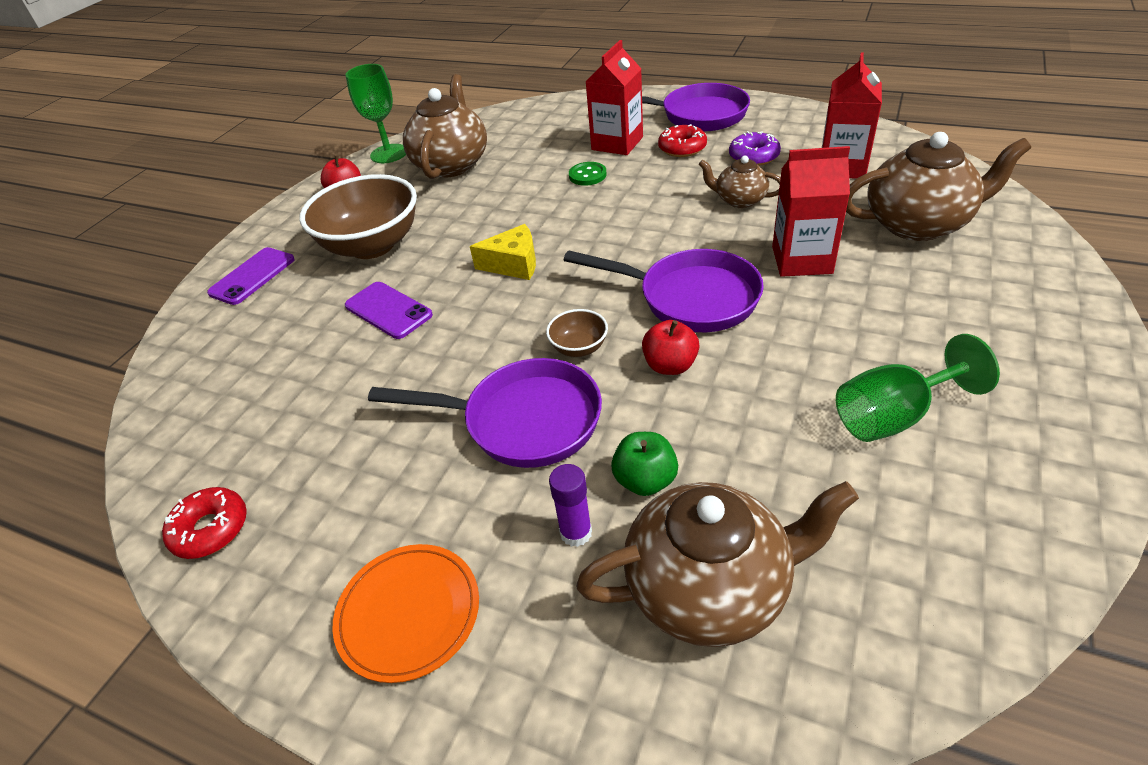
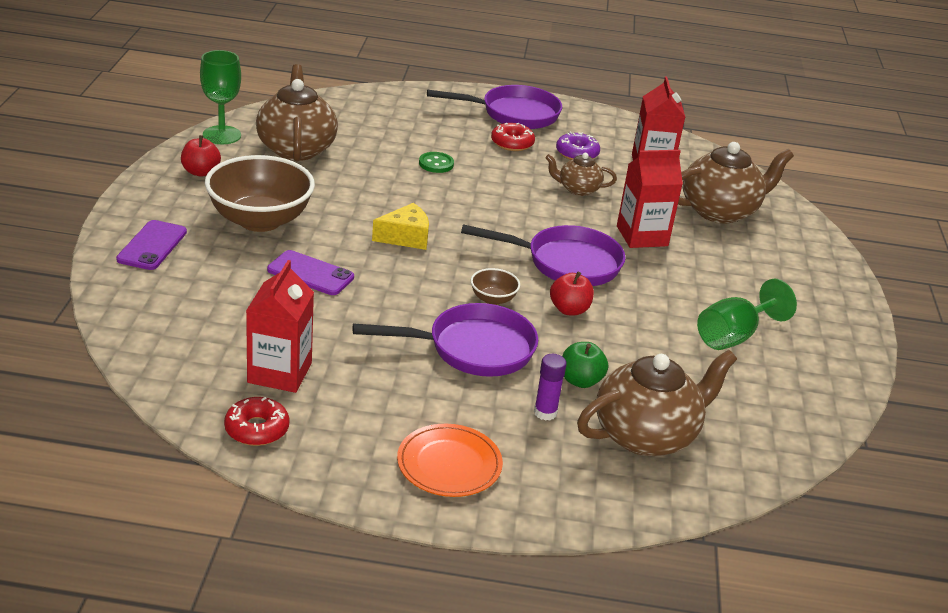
camera: 25 degrees left, 10 degrees down
(617, 143) = (450, 136): red carton -> red carton (279, 373)

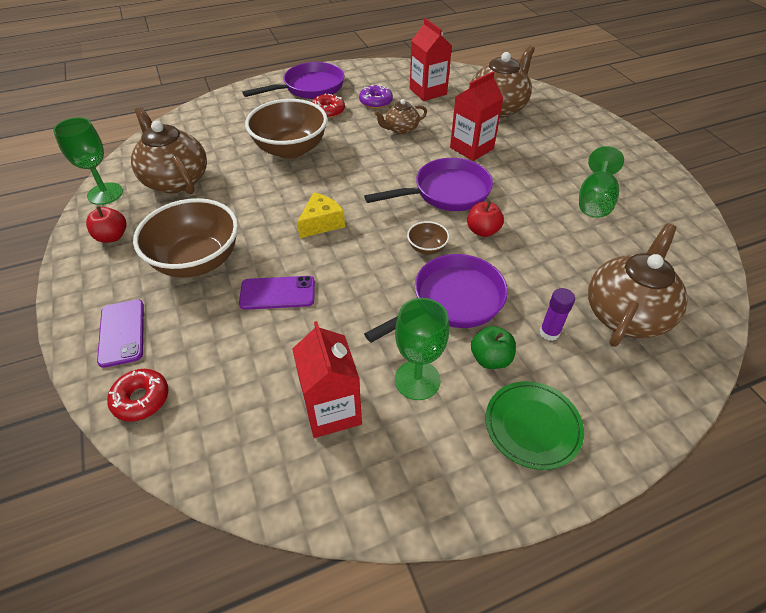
camera: 25 degrees left, 15 degrees up
(257, 429) = (361, 486): red donut -> red donut (141, 399)
(376, 387) = (417, 380): none -> green goblet
(436, 164) = (290, 149): green button -> brown bowl
(449, 464) = (532, 426): orange plate -> green plate
(580, 381) = (544, 289): green apple -> green apple (490, 358)

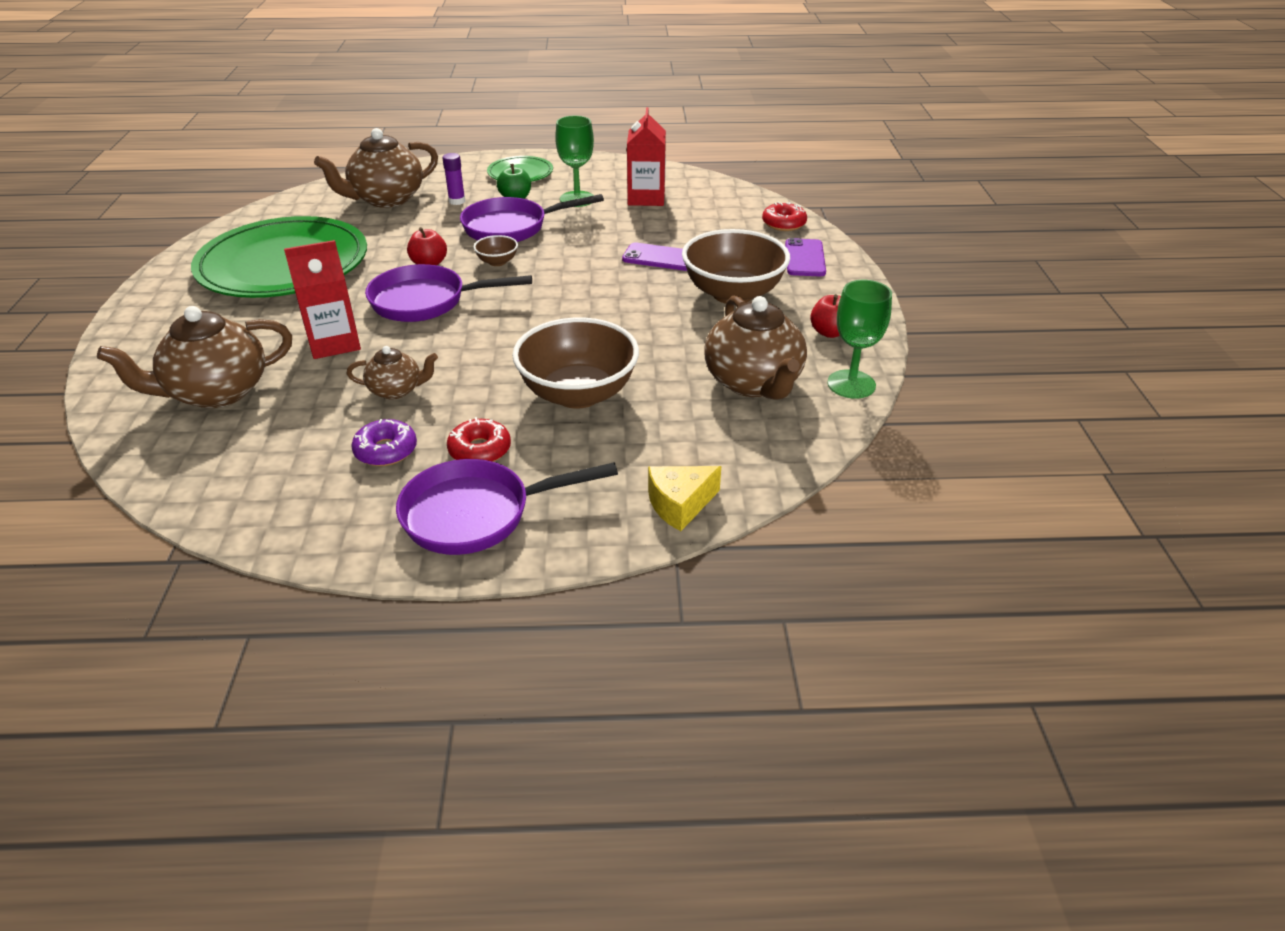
camera: 160 degrees left, 10 degrees down
(321, 223) = (588, 300): yellow cheese -> yellow cheese (679, 505)
(428, 91) = (278, 452): red carton -> none
(594, 201) = (283, 264): green goblet -> green plate

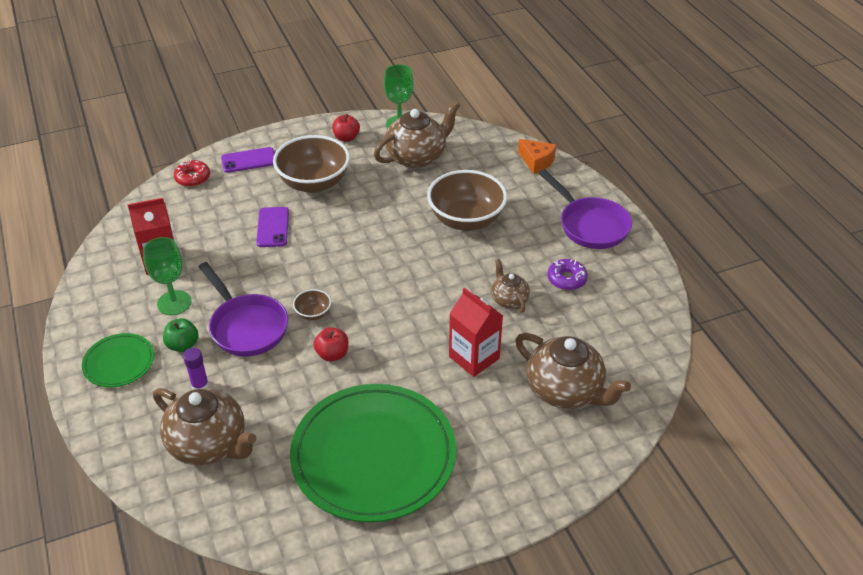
camera: 110 degrees left, 5 degrees up
(426, 301) = (393, 331): purple pan -> none
(480, 450) = (541, 242): red donut -> none
(679, 505) = (536, 162): yellow cheese -> orange cheese

